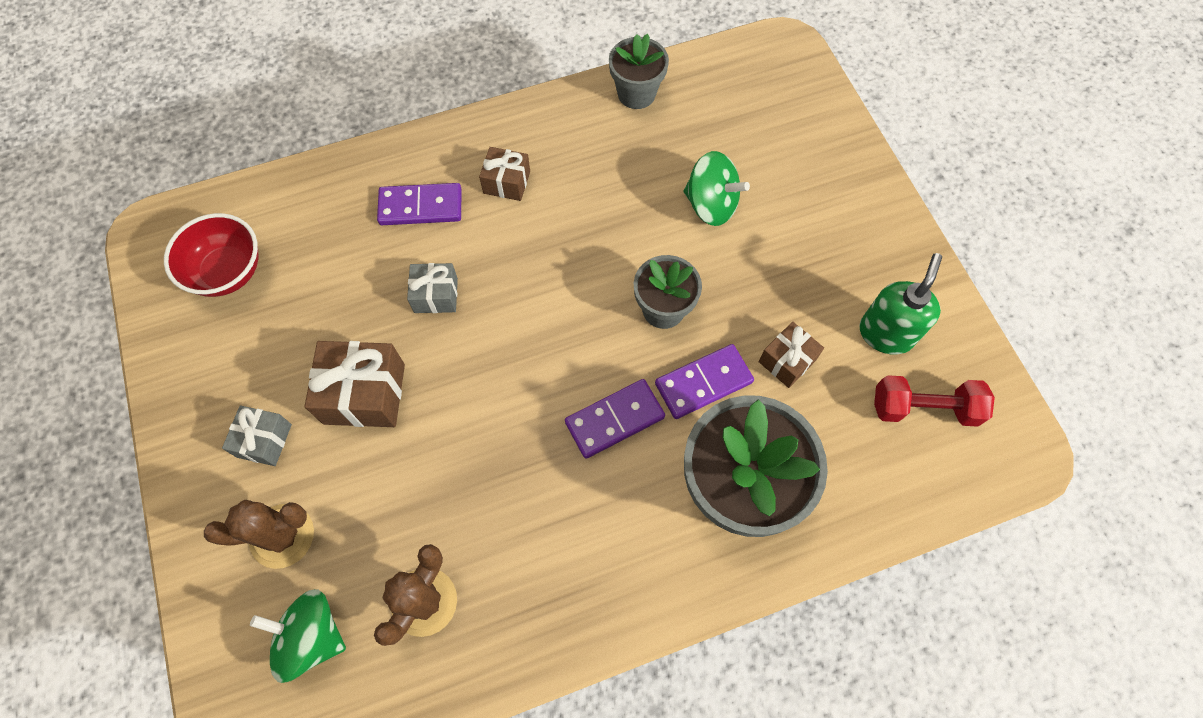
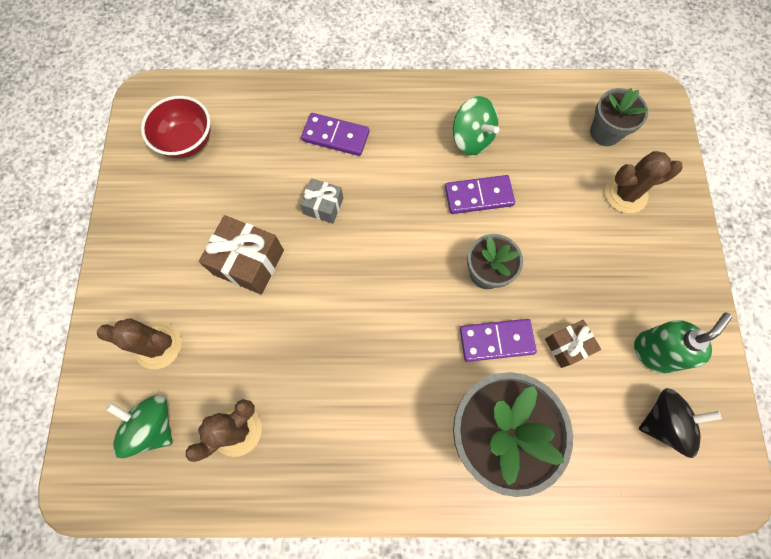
camera: 20 degrees right, 5 degrees up
(264, 440) = (170, 272): grey gift -> none
(507, 182) = (404, 137): brown gift -> none
(615, 420) = (420, 345): purple domino -> purple domino (478, 196)
(636, 93) = (525, 99): grey flower pot -> grey flower pot (605, 132)
(711, 205) = (551, 203): green spinning top -> green spinning top (471, 139)
(791, 167) = (625, 194): none -> brown cactus
(924, 408) = (663, 422): red dumbbell -> black spinning top

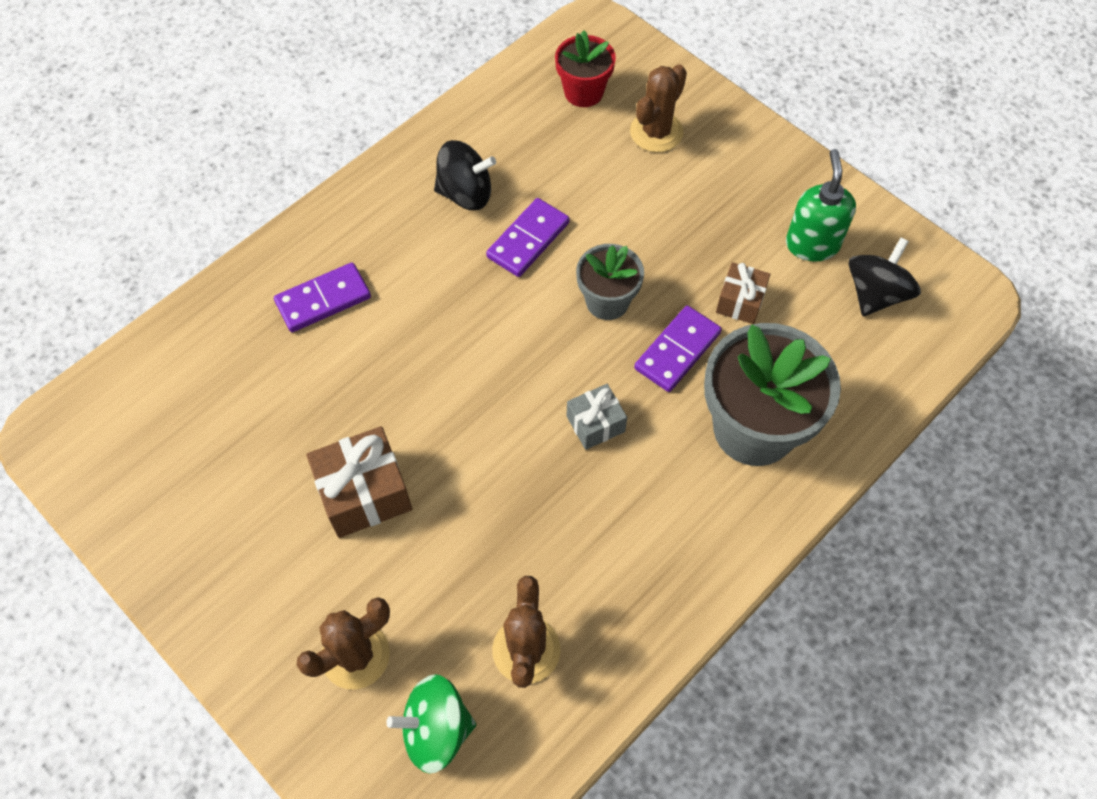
camera: 45 degrees left, 10 degrees down
(187, 141) = (157, 438): red bowl -> none
(323, 206) = (384, 375): grey gift -> grey gift (595, 424)
(471, 139) = (465, 193): green spinning top -> black spinning top
(605, 132) = (583, 92): grey flower pot -> red flower pot

